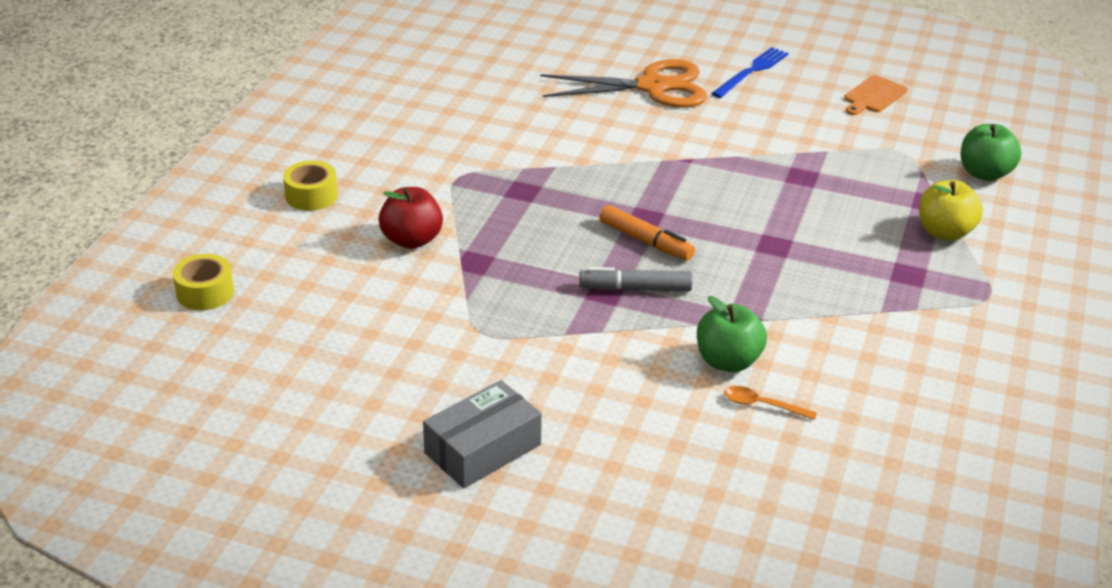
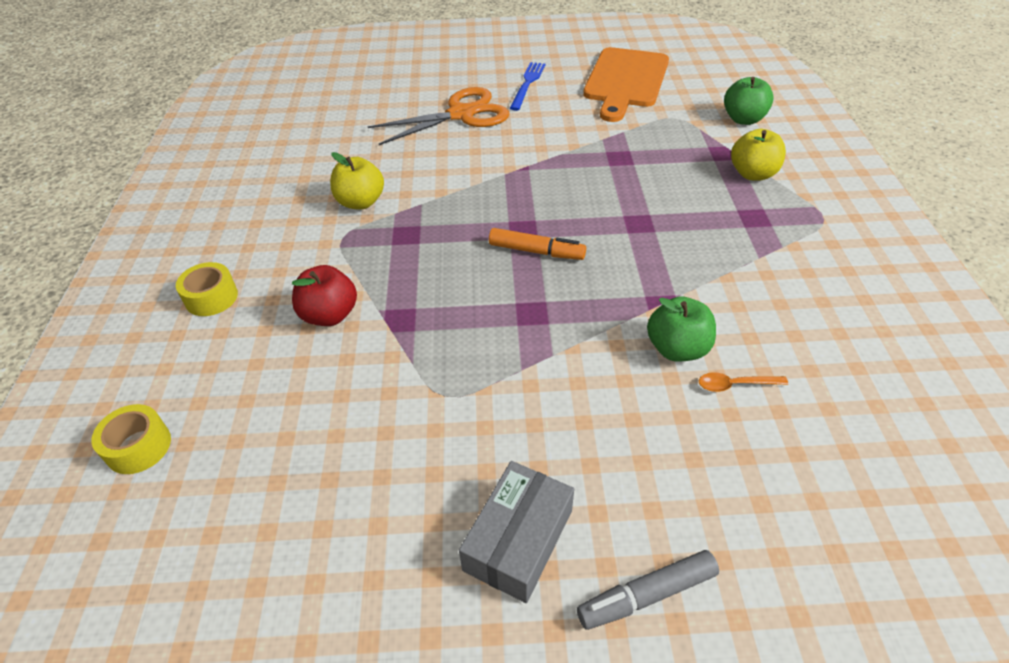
camera: 20 degrees left, 10 degrees up
(493, 149) = (360, 202): none -> yellow apple
(635, 289) = (555, 301): grey marker -> grey marker (646, 595)
(873, 96) = (626, 81): orange cutting board -> orange cutting board, size x2.16

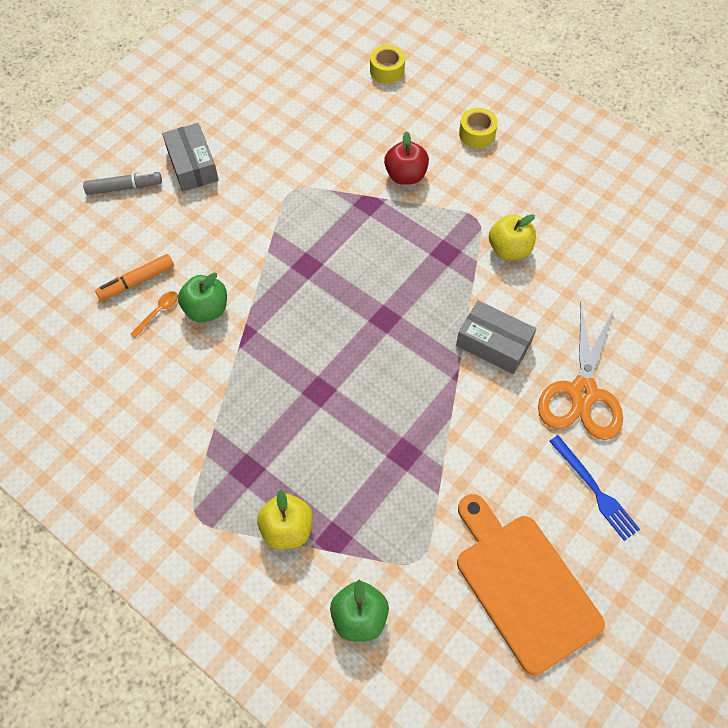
camera: 130 degrees right, 15 degrees up
(471, 165) = (493, 344): none -> grey box
(536, 251) = (355, 308): orange marker -> orange marker (137, 281)
(646, 595) = (124, 187): grey marker -> grey marker turned 60 degrees clockwise

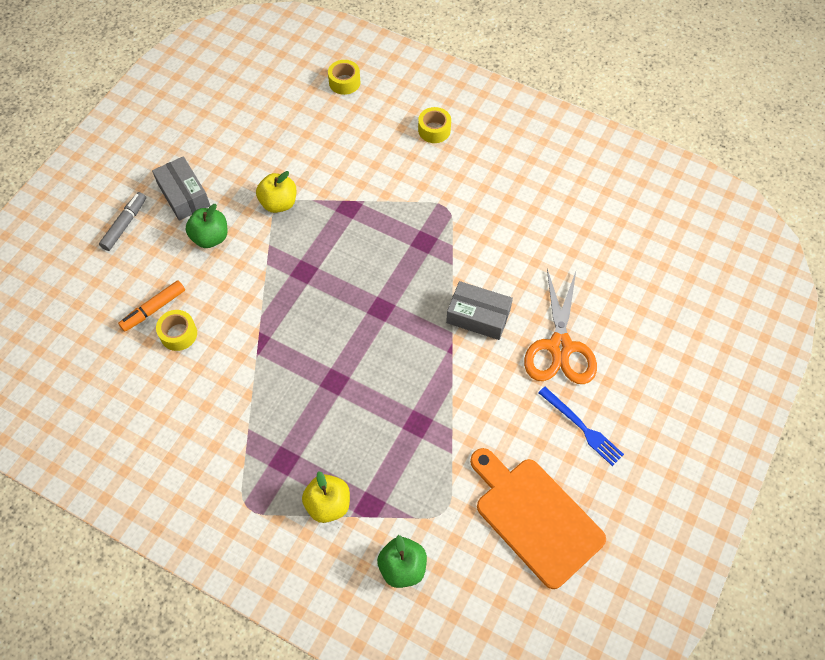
camera: 10 degrees left, 0 degrees up
(124, 187) = (125, 224): grey marker -> grey marker turned 45 degrees counterclockwise
(158, 312) = (178, 334): orange spoon -> yellow tape
(206, 309) = (221, 325): green apple -> green apple (210, 237)
(405, 176) = (377, 177): red apple -> none
(509, 249) = (479, 231): yellow apple -> yellow apple (279, 203)

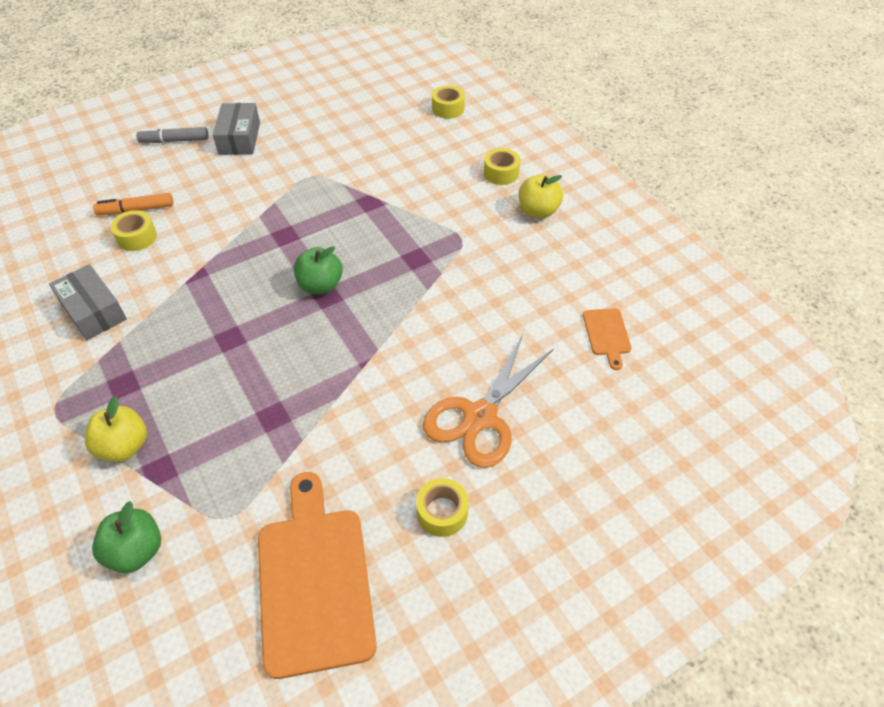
camera: 30 degrees right, 10 degrees down
(125, 224) = (174, 141): grey marker -> grey marker turned 150 degrees counterclockwise
(210, 237) = (231, 177): green apple -> green apple (320, 285)
(279, 203) = (311, 175): yellow apple -> yellow apple (538, 211)
(478, 316) = (416, 346): grey box -> grey box (93, 311)
(582, 427) = (442, 512): blue fork -> yellow tape
(603, 238) = (607, 334): none -> orange cutting board

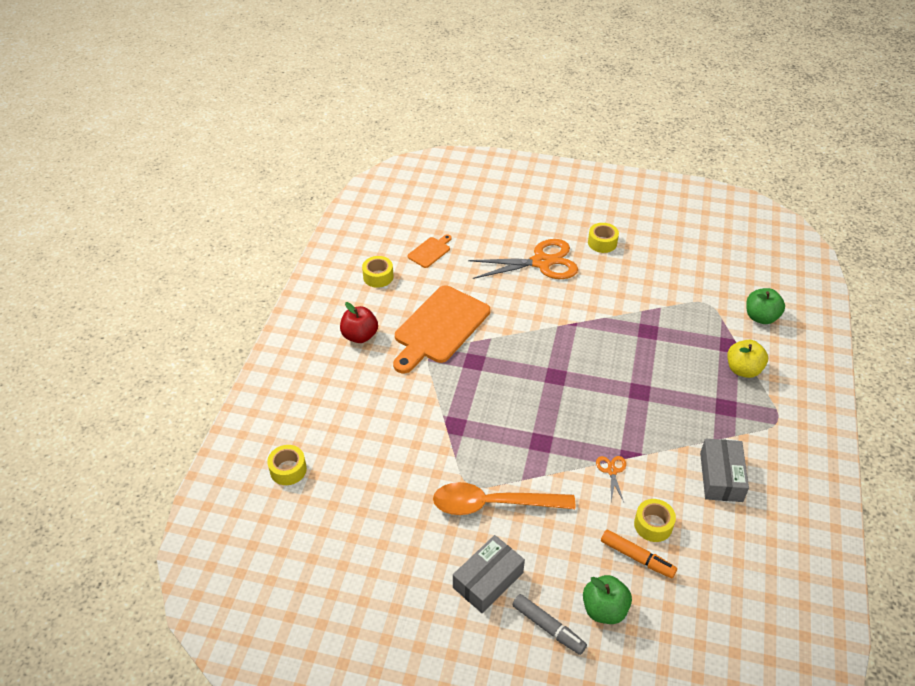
camera: 135 degrees left, 5 degrees down
(202, 253) = (612, 471): none -> orange scissors
(280, 175) = (493, 504): none -> orange spoon
(314, 581) = (682, 257): orange cutting board -> orange cutting board (440, 327)
(320, 285) = (552, 386): green apple -> green apple (604, 609)
(501, 173) = (339, 379): yellow tape -> yellow tape (378, 277)
(538, 211) = (360, 336): yellow apple -> red apple

